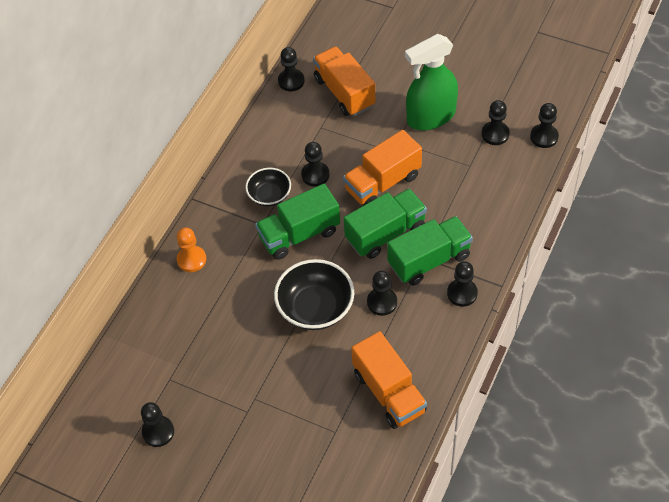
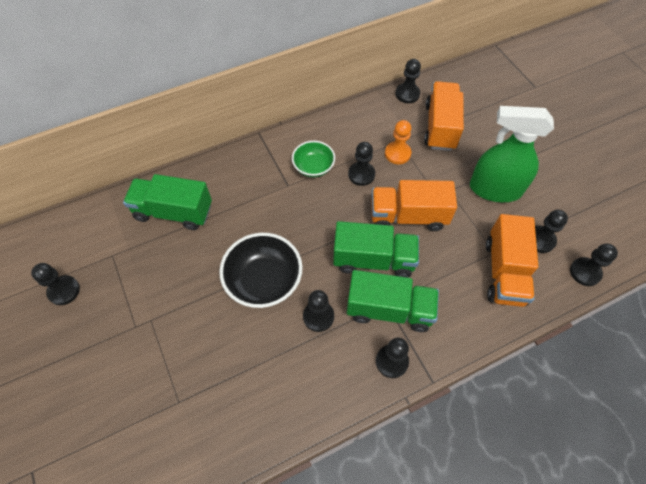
camera: 35 degrees right, 5 degrees up
(191, 259) = (215, 176): orange pawn -> orange pawn (397, 153)
(269, 195) = (313, 167): black bowl -> green bowl
(299, 234) = (307, 212): green truck -> green truck (173, 212)
(389, 392) = (251, 403): orange truck -> orange truck (504, 272)

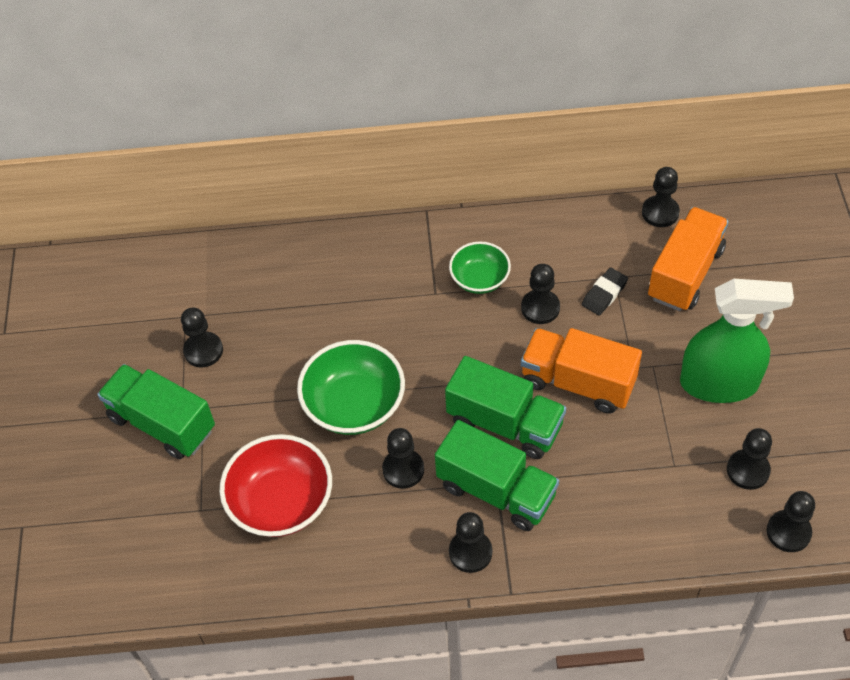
camera: 25 degrees right, 5 degrees down
(64, 291) = (116, 341): black pawn -> black pawn (203, 350)
(173, 212) = (277, 285): green truck -> green truck (162, 423)
(239, 373) = (281, 502): none -> red bowl
(264, 281) = (354, 405): black bowl -> green bowl
(397, 153) = (604, 294): orange pawn -> black eraser
(495, 189) = (719, 383): green spray bottle -> green spray bottle turned 150 degrees clockwise
(504, 272) = (674, 495): orange truck -> none

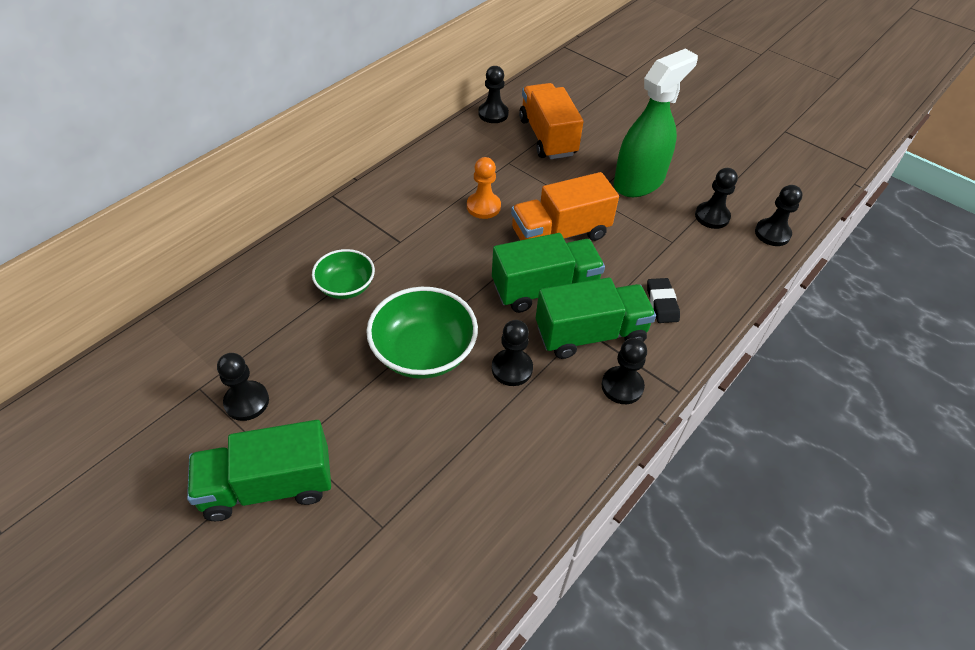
camera: 50 degrees left, 5 degrees down
(281, 502) = (445, 464): red bowl -> none
(480, 279) = (422, 214): green bowl -> green bowl (346, 286)
(540, 308) = (483, 207): black pawn -> orange pawn
(604, 294) = (514, 175): black eraser -> black eraser (662, 303)

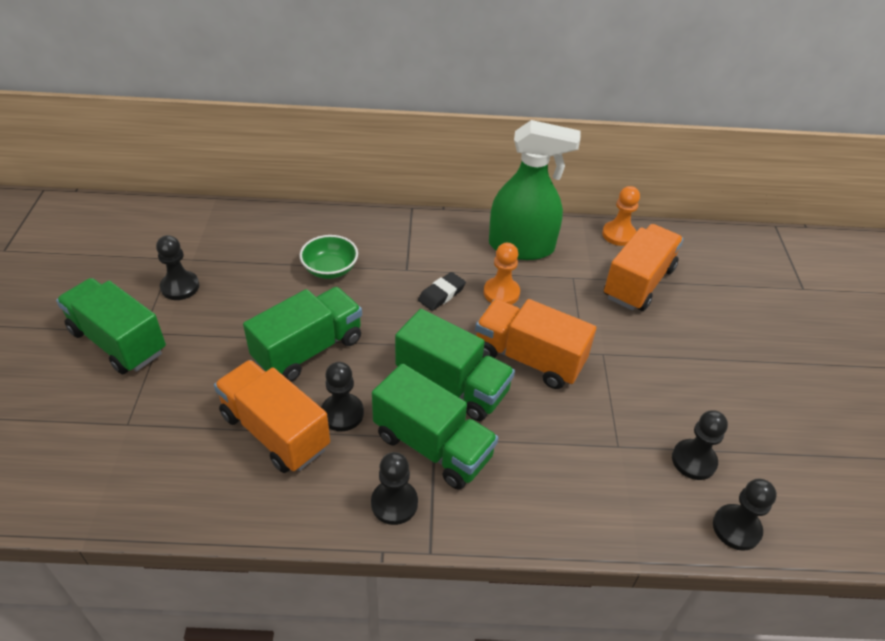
camera: 50 degrees right, 5 degrees down
(424, 352) = (308, 350): green bowl -> green truck
(490, 421) = (275, 431): none -> orange truck
(493, 114) = (618, 234): black pawn -> orange pawn
(639, 181) = (667, 377): green spray bottle -> green spray bottle (521, 247)
(662, 303) = (527, 480): black eraser -> black eraser (441, 294)

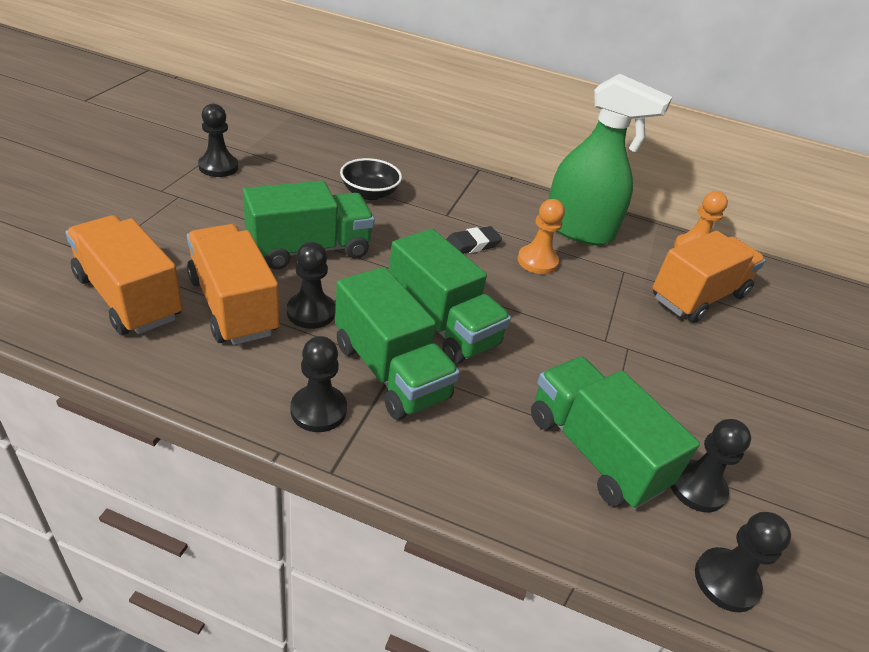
camera: 15 degrees right, 5 degrees down
(118, 341) = (134, 191): green truck -> green truck (594, 451)
(330, 269) = (369, 193): green bowl -> black bowl
(529, 358) = (539, 326): orange truck -> orange truck (129, 297)

